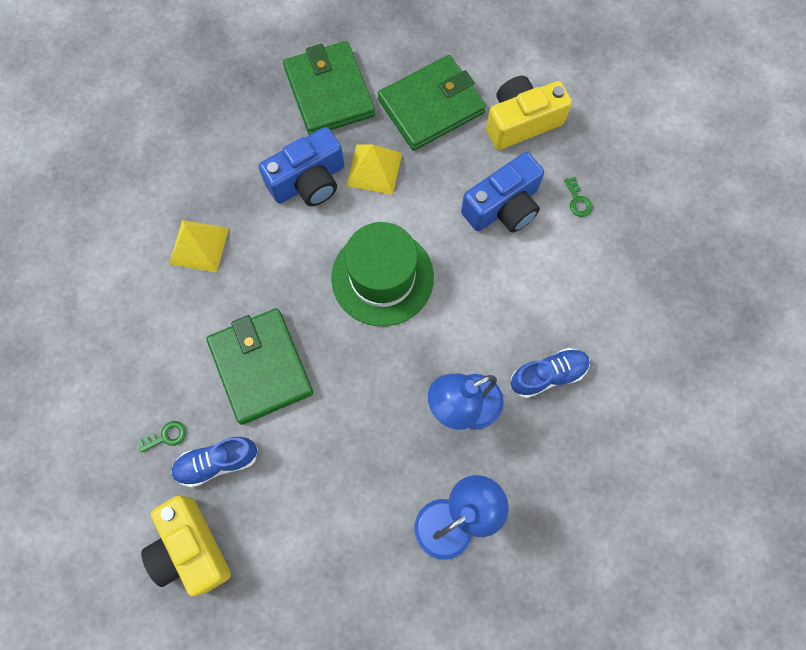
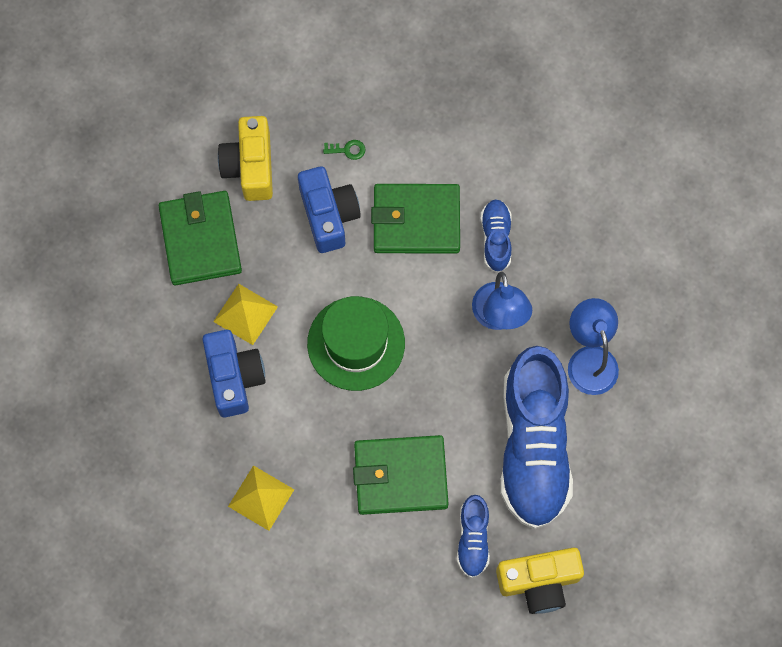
camera: 70 degrees left, 0 degrees up
(166, 436) = (434, 577): green key -> none
(329, 92) = (146, 328): green wallet -> green wallet (416, 221)
(336, 492) = (533, 446): none -> blue shoe

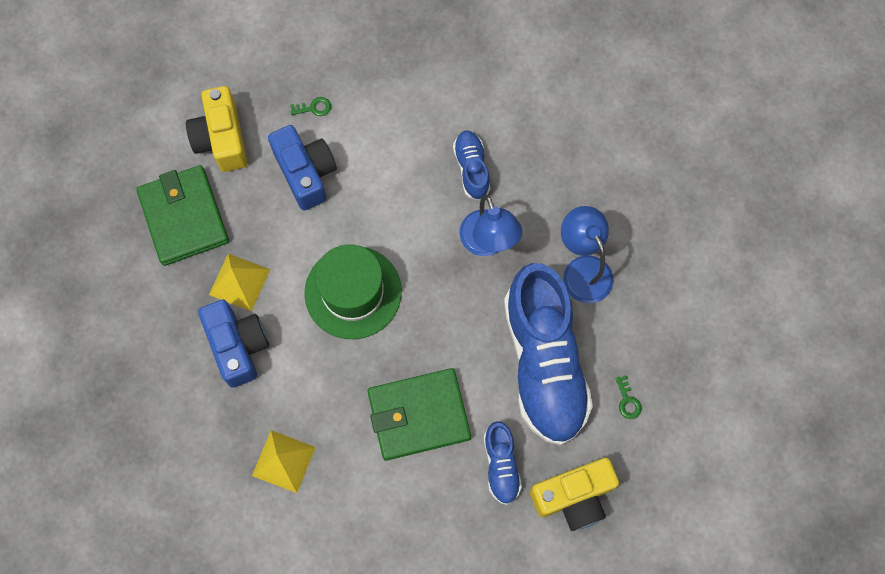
camera: 10 degrees left, 0 degrees up
(416, 221) = (392, 164): green wallet -> none
(610, 498) = (627, 401): none -> green key

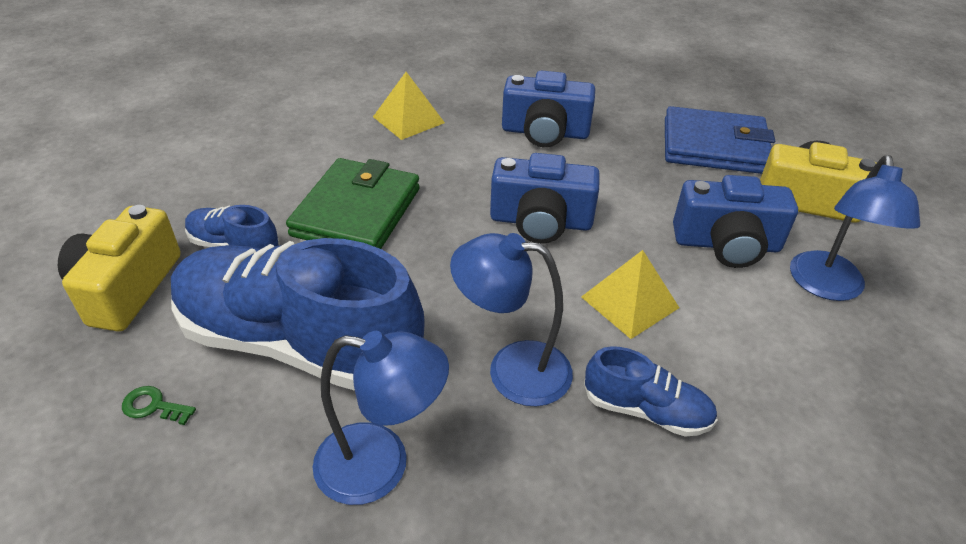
camera: 120 degrees right, 30 degrees down
(184, 217) = (714, 146): green wallet -> blue wallet
(239, 282) = (614, 154): yellow pyramid -> yellow pyramid (630, 302)
(314, 108) = (827, 287): green key -> blue lamp
(353, 292) = (541, 221): green hat -> blue camera

